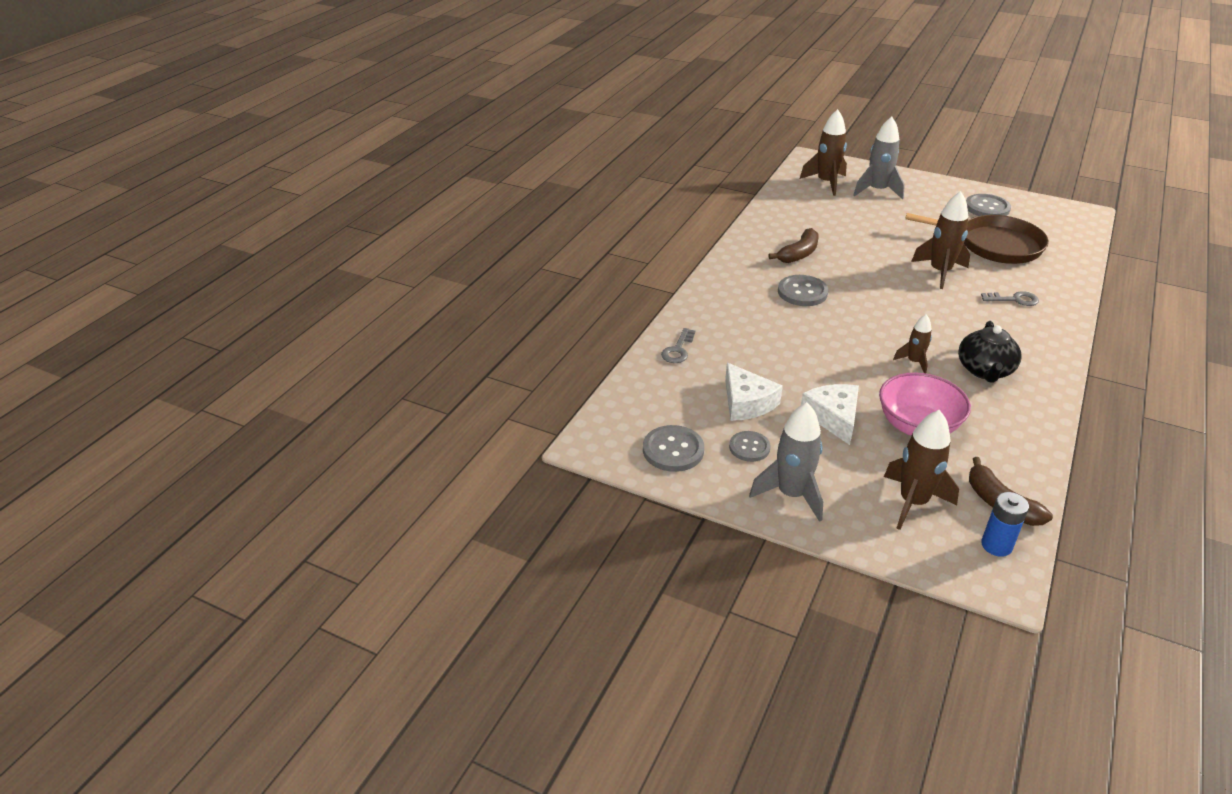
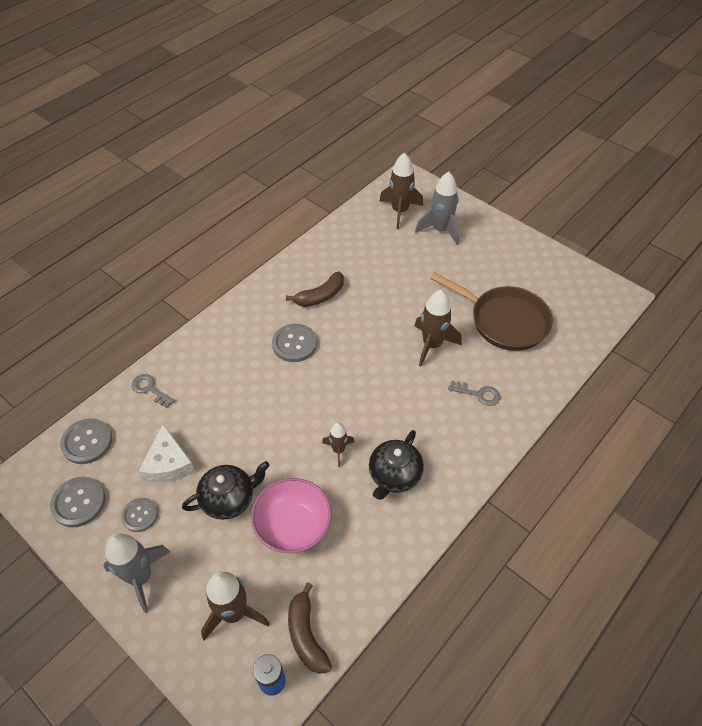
camera: 15 degrees right, 15 degrees up
(678, 350) = (150, 389): grey key -> grey key turned 90 degrees clockwise
(833, 417) = (229, 498): white cheese -> black teapot
(987, 208) = (529, 271): grey button -> grey button (87, 442)

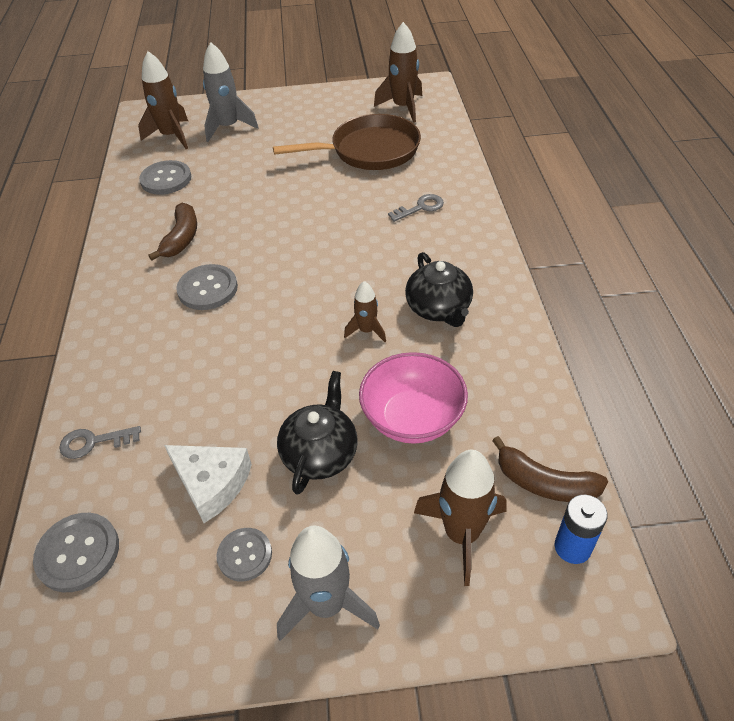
camera: 45 degrees left, 5 degrees down
(78, 502) = (150, 616): grey button -> grey button (166, 179)
(432, 345) = (336, 203): brown rocket -> brown rocket (403, 107)

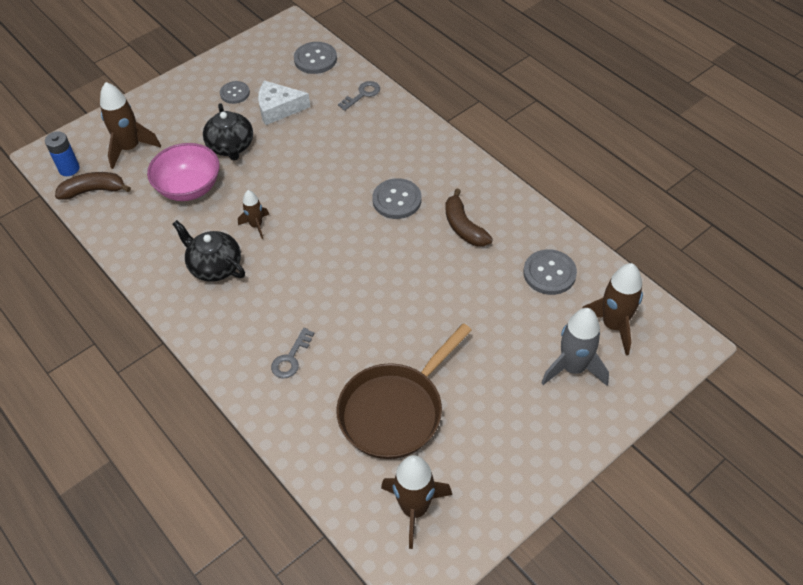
camera: 145 degrees right, 5 degrees up
(327, 604) = (181, 96): grey rocket -> none

